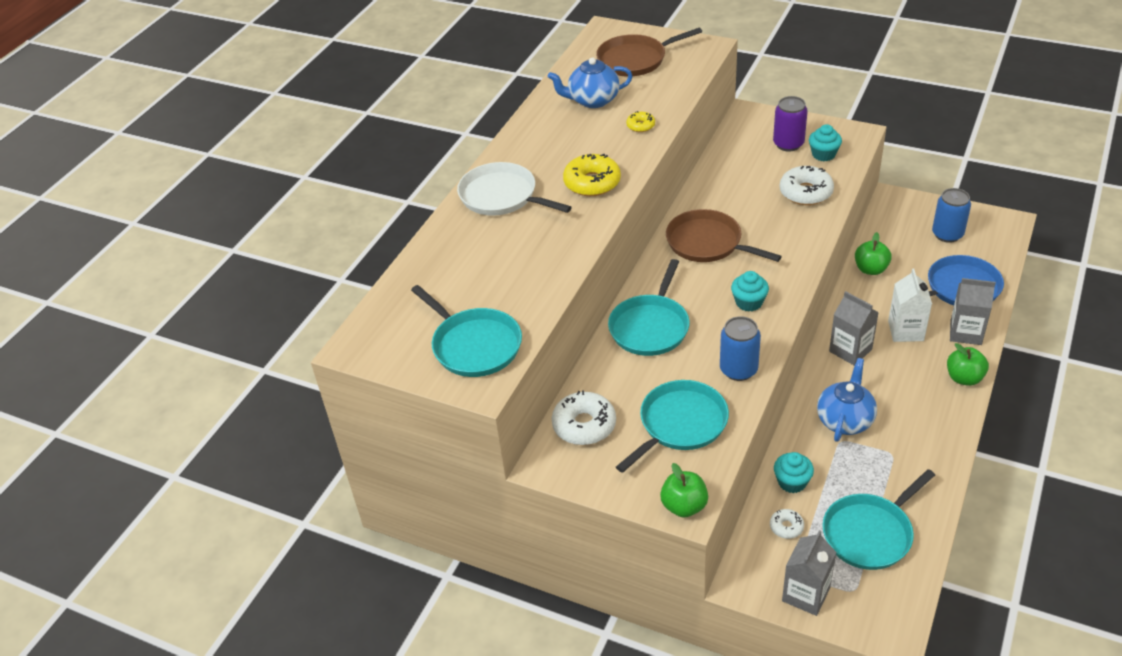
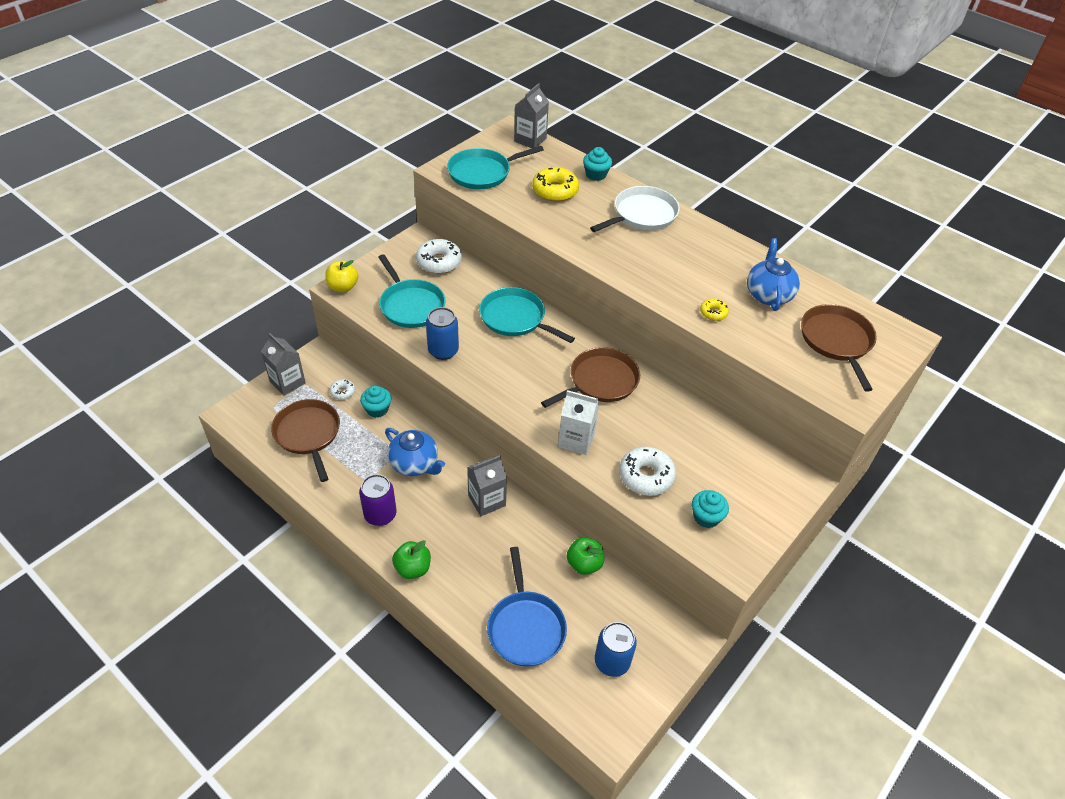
camera: 100 degrees right, 5 degrees up
(592, 183) = (638, 263): yellow donut -> yellow donut (555, 191)
(684, 506) = (343, 287): green apple -> yellow apple
(749, 302) = (513, 382): turquoise cupcake -> turquoise cupcake (596, 175)
(788, 144) = (735, 494): purple can -> purple can (380, 515)
(870, 533) = (308, 434): turquoise pan -> brown pan
(905, 331) = (490, 552): white carton -> white carton (576, 440)
(965, 332) = (465, 600): grey carton -> grey carton (530, 140)

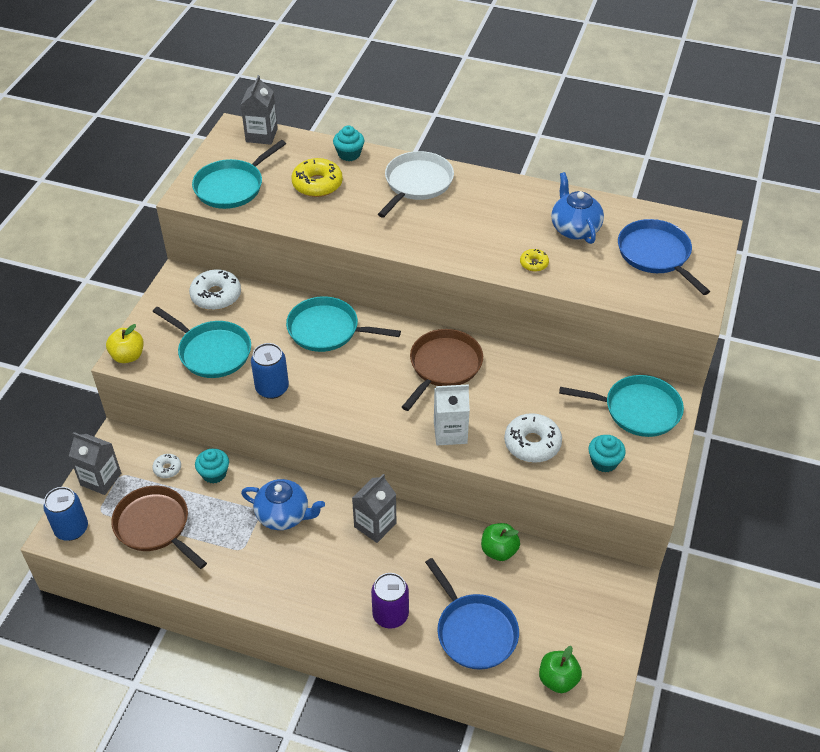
camera: 20 degrees left, 0 degrees up
(380, 515) = (276, 579): purple can -> purple can (390, 615)
(413, 568) = (337, 619): green apple -> green apple (558, 679)
(612, 661) = (568, 630): blue can -> blue can (71, 529)
(763, 481) = (638, 410): none -> turquoise pan
(836, 341) = (655, 254): brown pan -> blue pan

